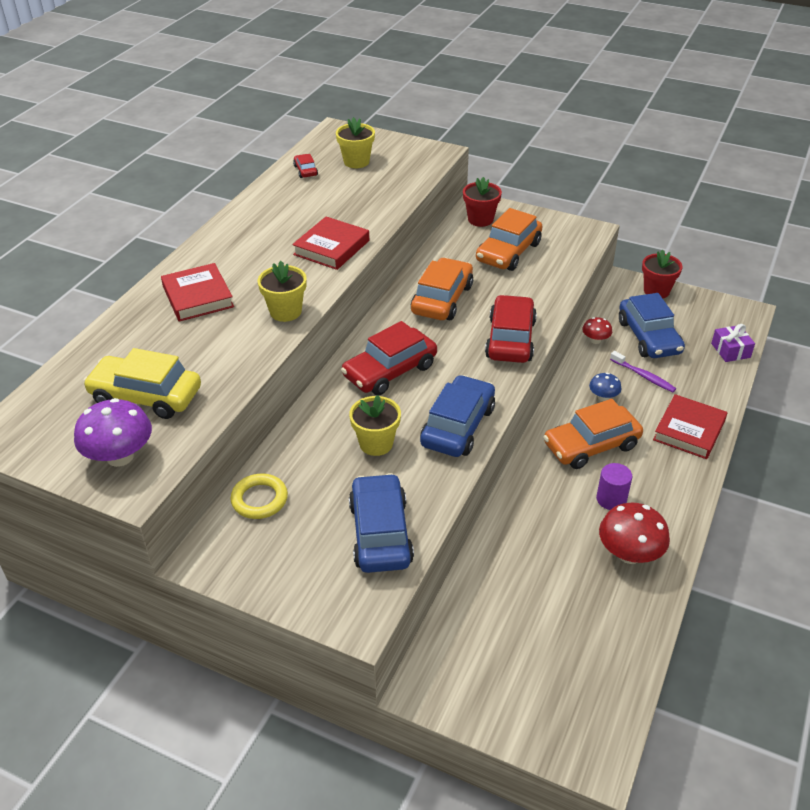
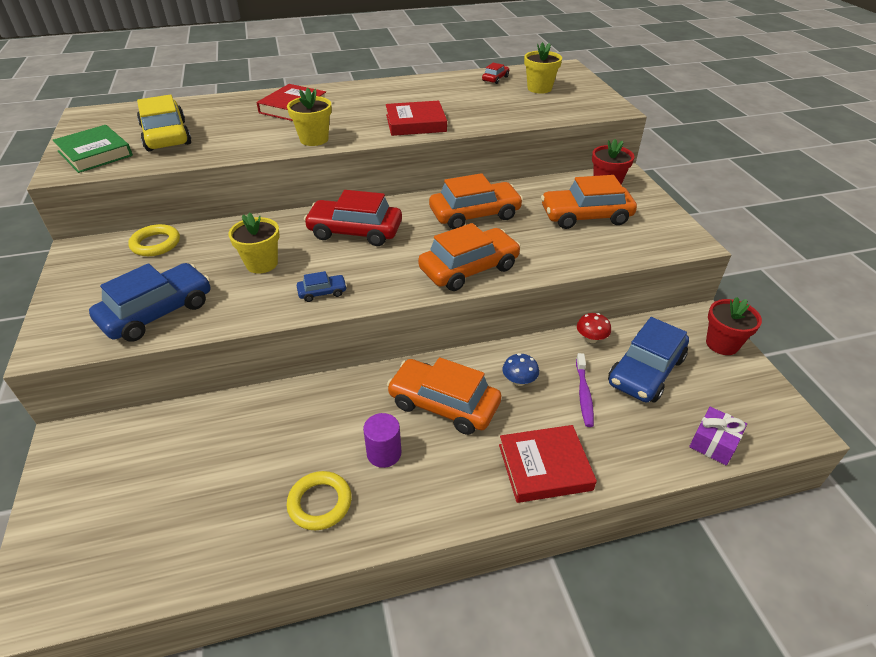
camera: 50 degrees right, 0 degrees up
(120, 456) = (95, 153): purple mushroom -> green book
(458, 426) = (322, 292): blue car -> blue car, size x0.46
(510, 339) = (469, 268): red car -> orange car
(629, 554) = (320, 503): red mushroom -> yellow ring

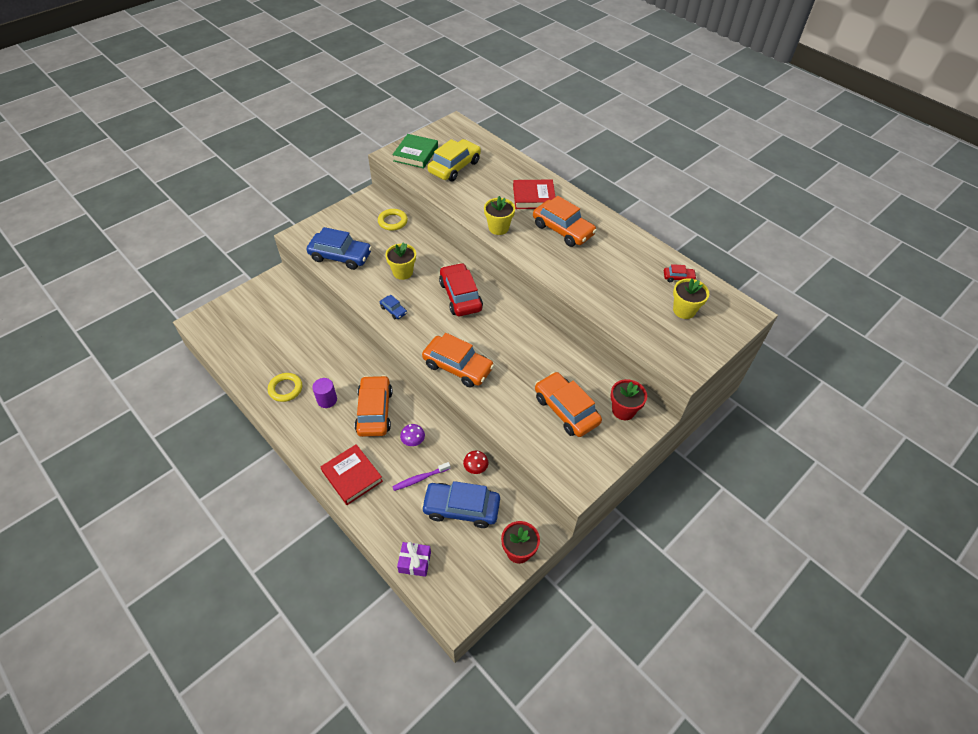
camera: 60 degrees right, 10 degrees up
(416, 123) = (560, 264): red book -> none
(474, 214) = (522, 346): orange car -> orange car (563, 230)
(519, 381) = (413, 441): blue mushroom -> purple mushroom

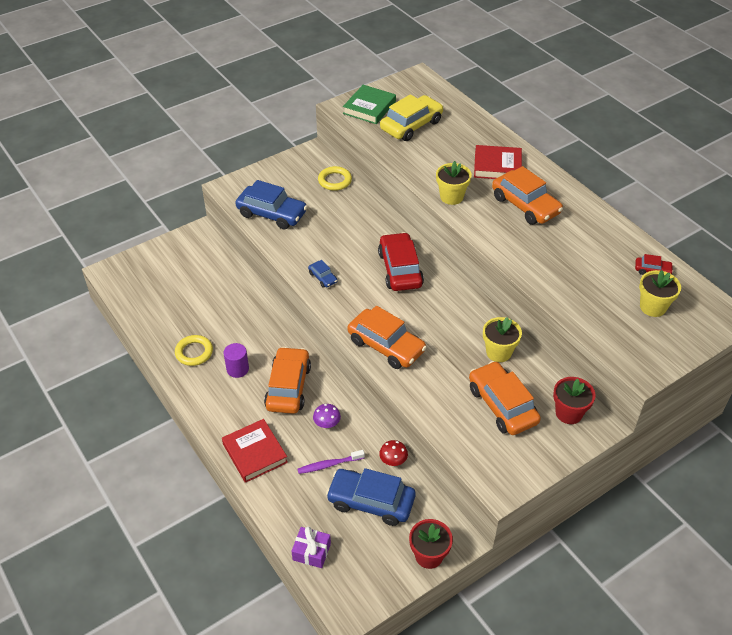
camera: 10 degrees right, 5 degrees down
(403, 272) = (338, 237): yellow flower pot -> yellow flower pot (498, 352)

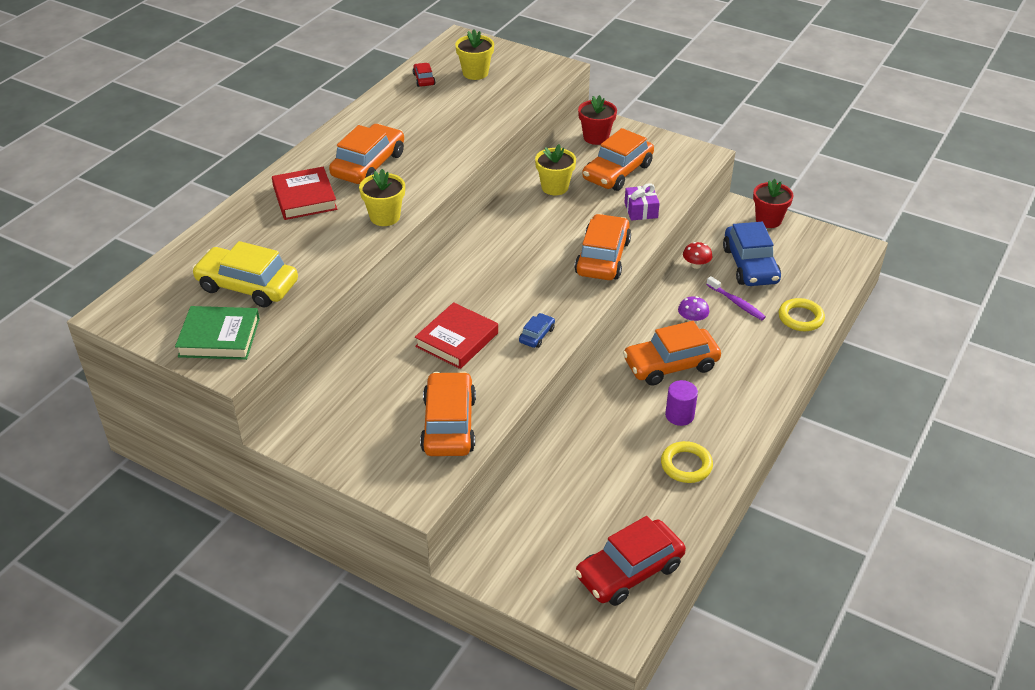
camera: 115 degrees left, 5 degrees down
(255, 453) = (769, 357): red book -> red book (457, 340)
(272, 214) = (448, 424): blue car -> orange car
(311, 552) = (829, 284): purple gift -> purple gift (641, 210)
(335, 181) = (343, 387): yellow ring -> yellow ring (800, 318)
(400, 269) = (481, 280): red car -> red car (629, 571)

